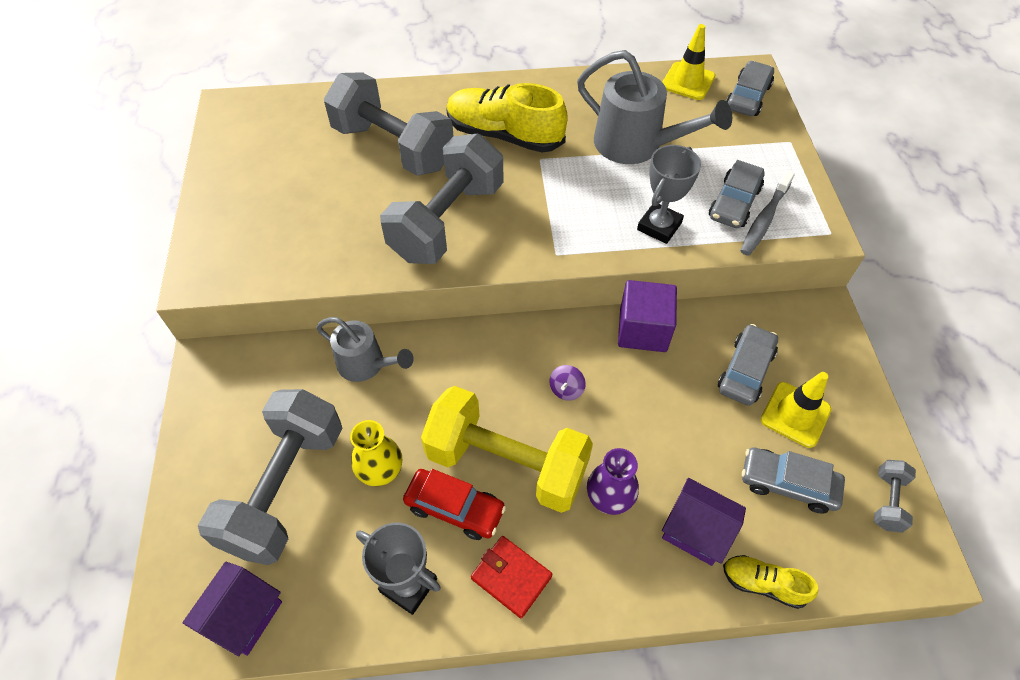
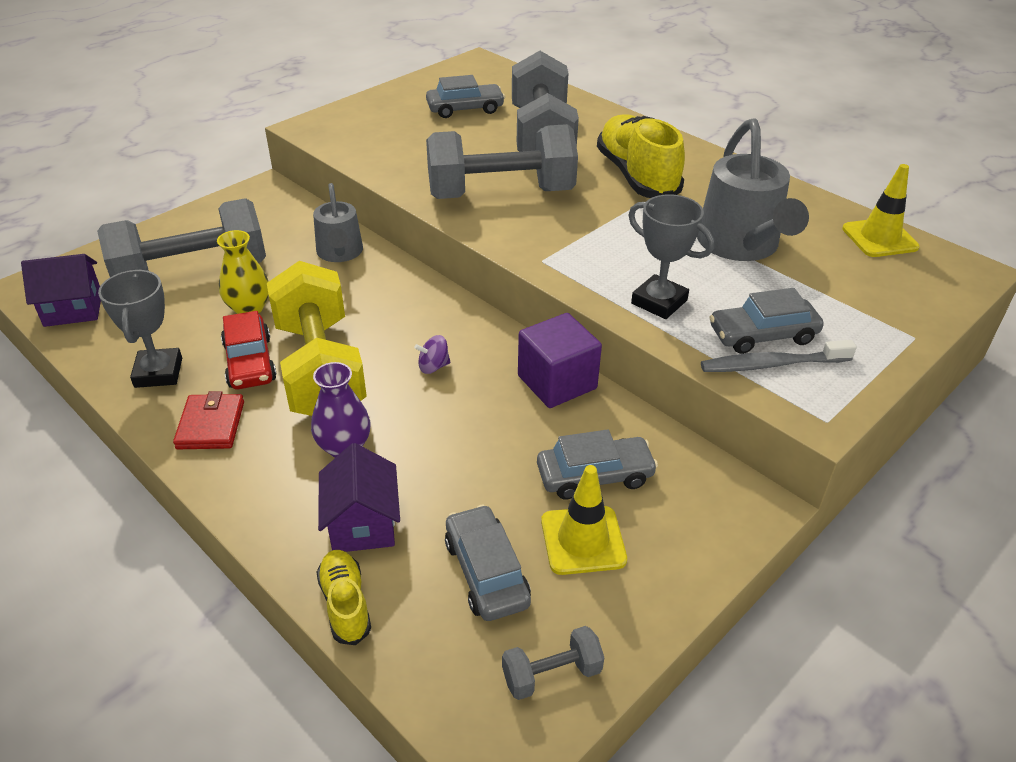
camera: 50 degrees right, 15 degrees down
(659, 226) = (659, 302): grey trophy -> grey trophy turned 45 degrees clockwise
(748, 97) = (928, 283): grey car -> grey car (465, 109)

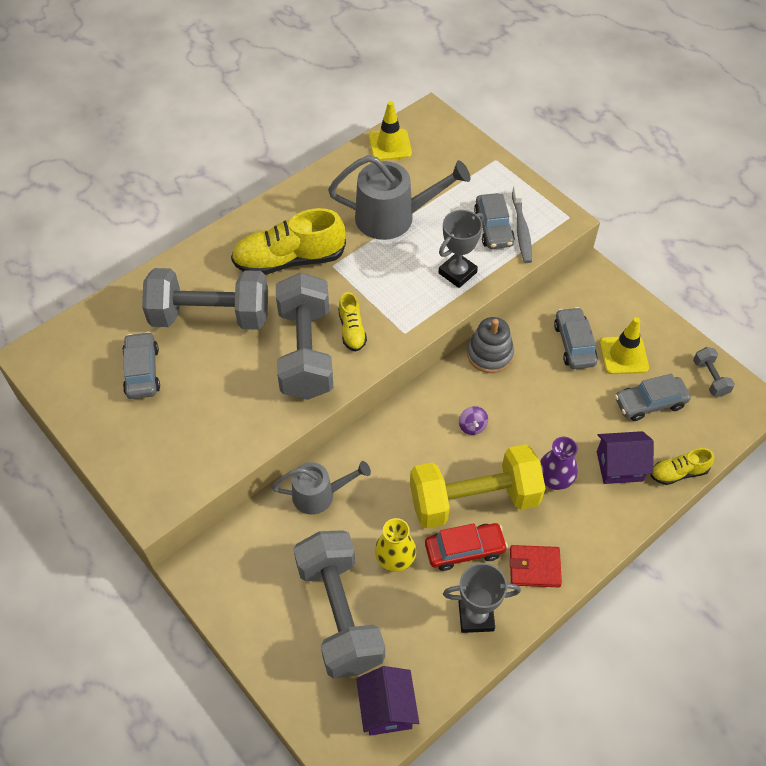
camera: 85 degrees left, 15 degrees up
(538, 222) = (352, 330): none -> yellow shoe
(557, 382) = (490, 354): purple cube -> grey stacking toy

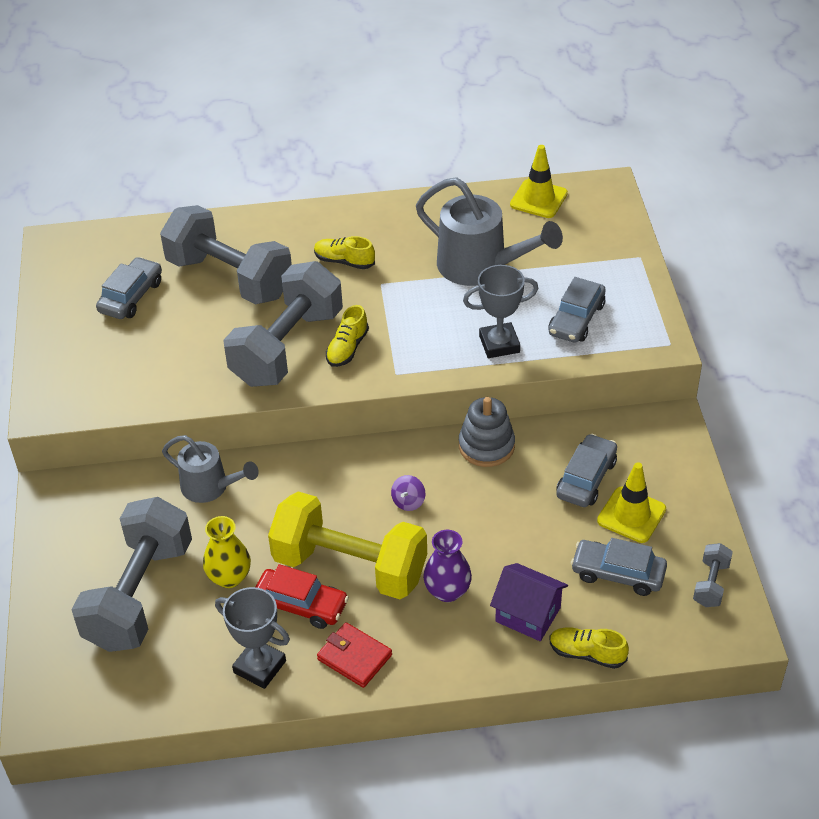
camera: 35 degrees right, 10 degrees down
(289, 260) = (344, 261): yellow shoe -> yellow shoe, size x0.50
(387, 708) = (110, 695): purple house -> none
(521, 229) = (605, 333): grey toothbrush -> none

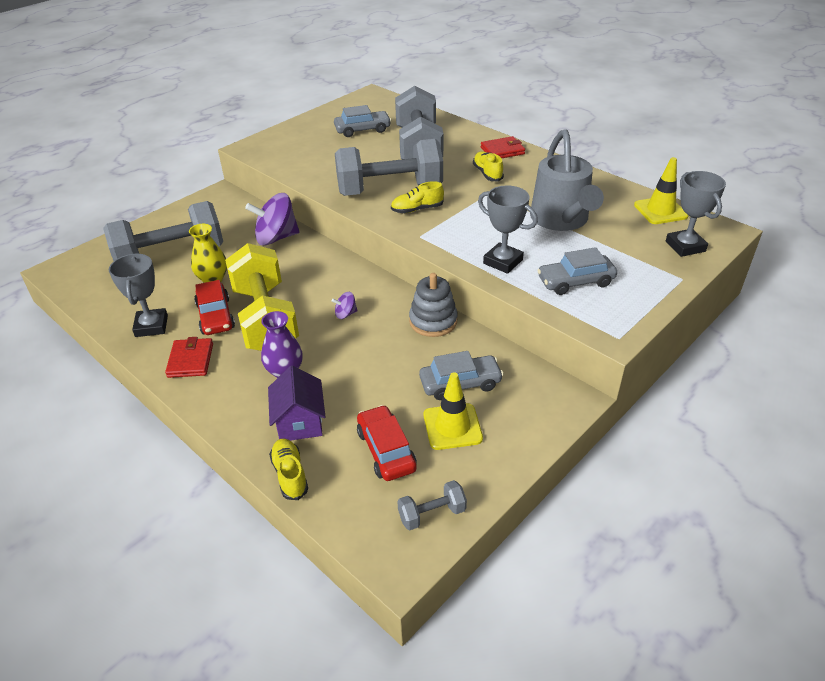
camera: 50 degrees right, 5 degrees down
(211, 487) = (276, 238): grey watering can -> purple spinning top
(315, 224) = (502, 151): none -> red wallet
(602, 223) = (685, 246): none -> grey trophy
(618, 573) = (386, 450): grey car -> red car

